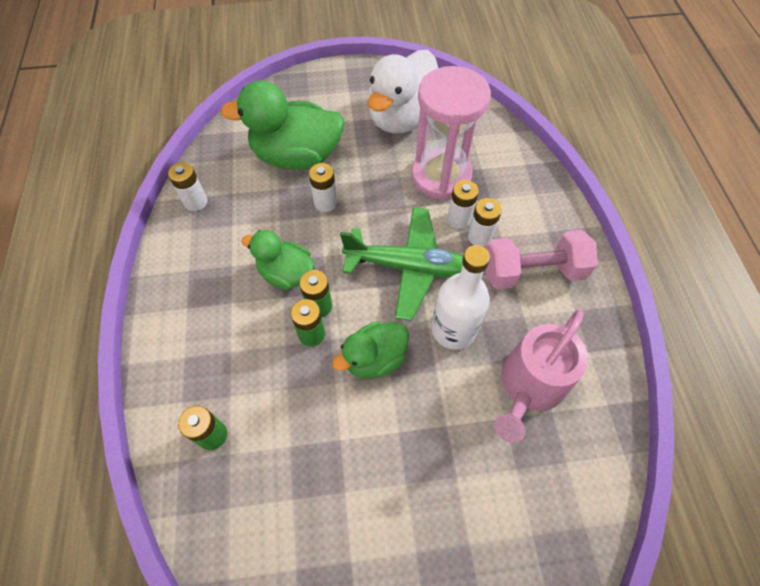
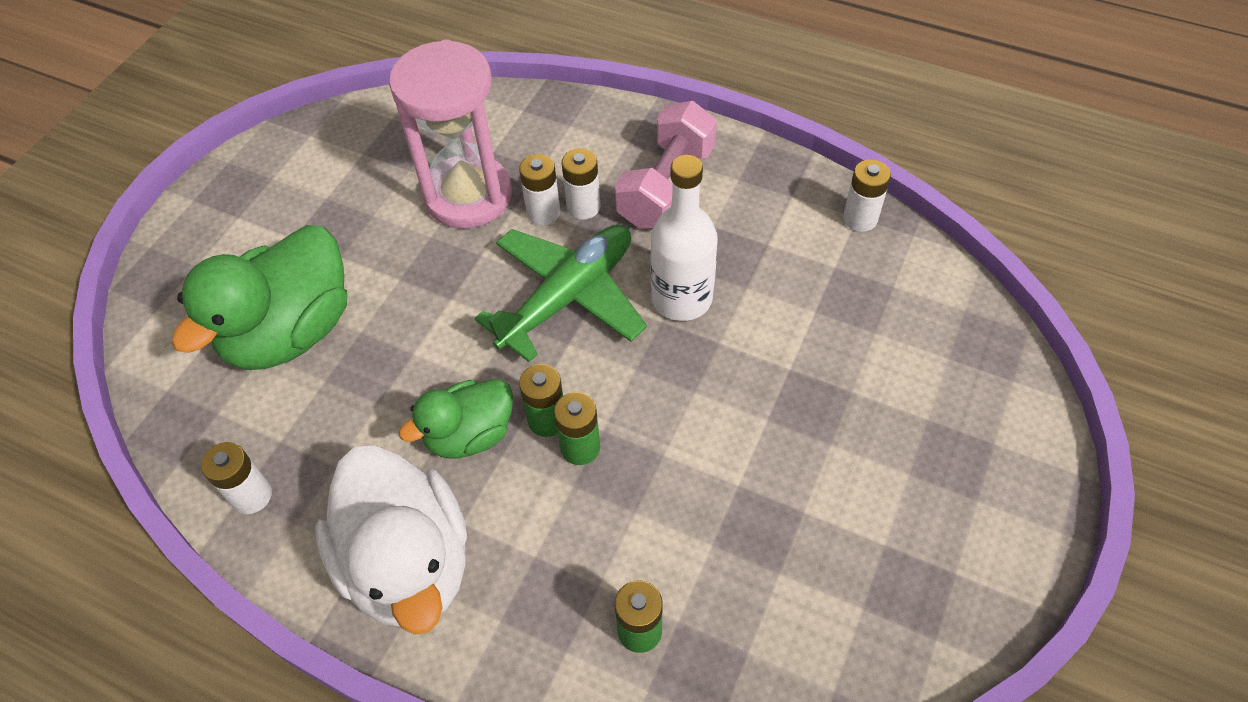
camera: 55 degrees left, 5 degrees down
(325, 203) = (398, 336): white battery -> white battery (860, 219)
(374, 359) = (662, 396): green duck -> none
(402, 118) = (342, 184): white duck -> white duck (409, 563)
(530, 385) = (794, 267): pink watering can -> none

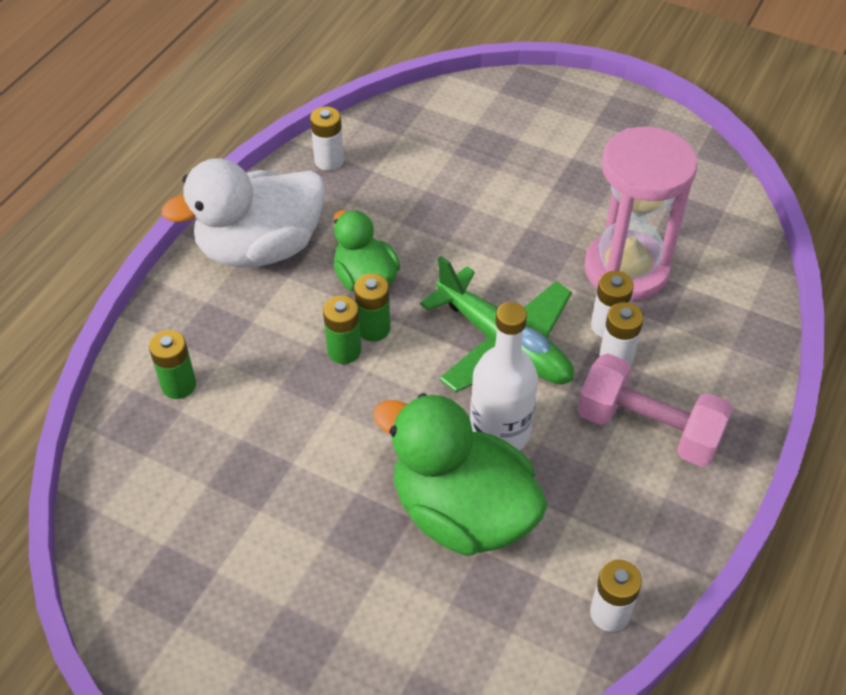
camera: 90 degrees right, 5 degrees down
(291, 332) = (473, 166): green duck -> green duck (462, 512)

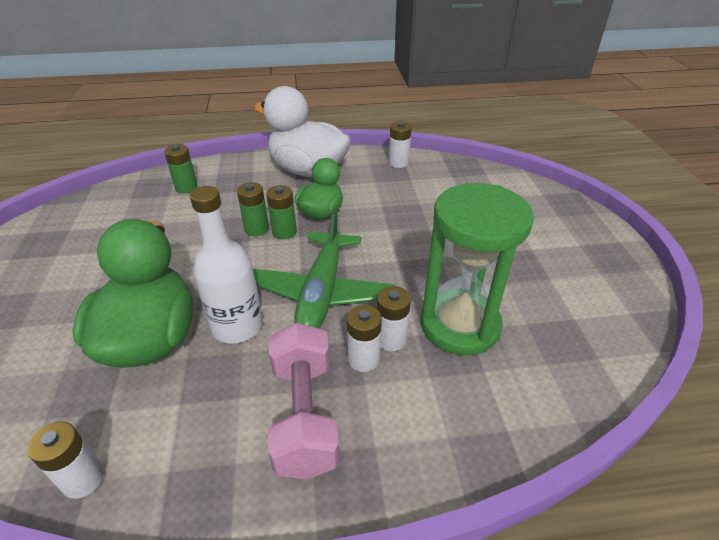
camera: 55 degrees right, 10 degrees down
(626, 269) = (459, 325): pink hourglass -> green hourglass

